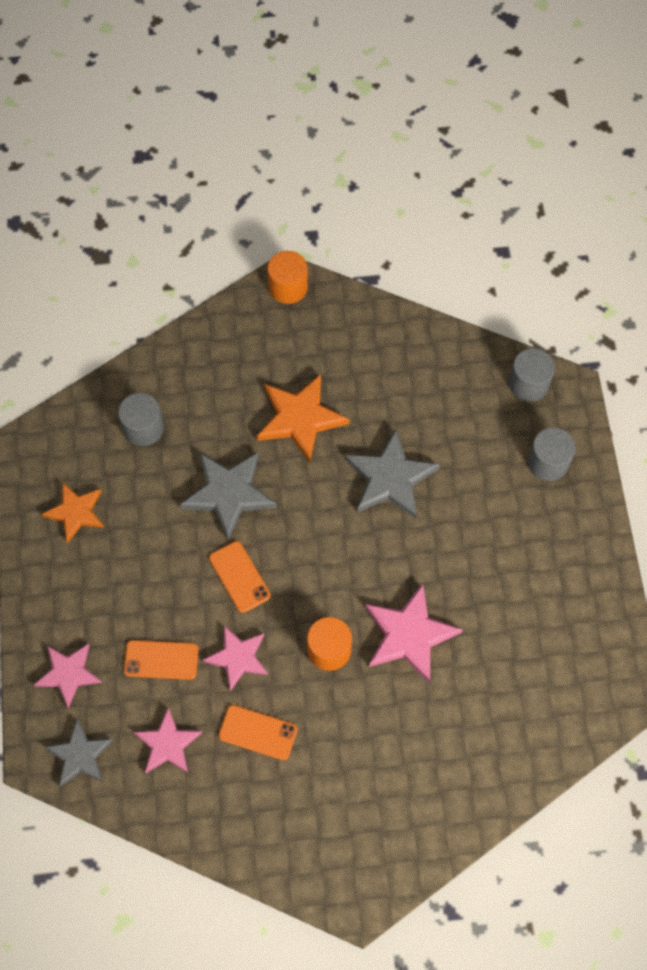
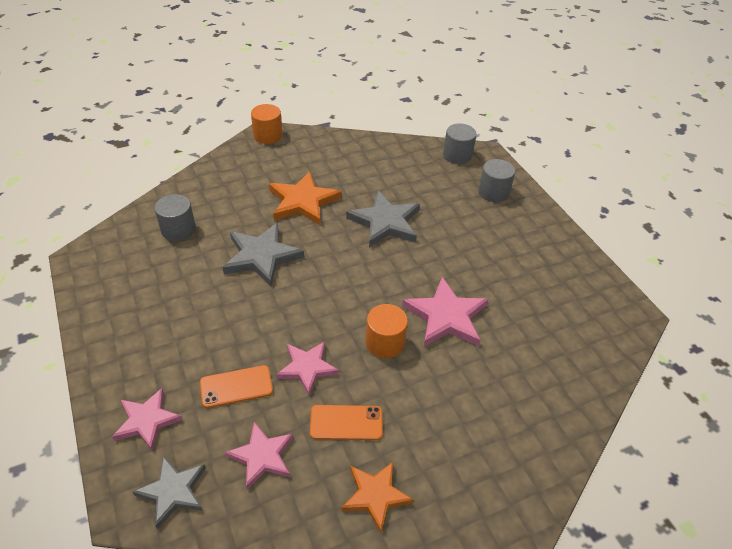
camera: 20 degrees left, 20 degrees down
(76, 512) = (130, 295): orange star -> orange star (375, 495)
(239, 577) = (288, 309): orange phone -> none

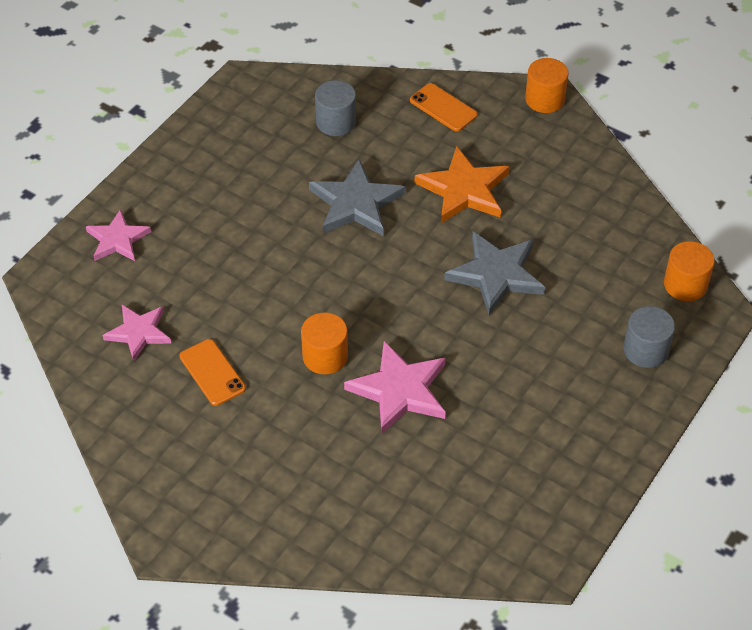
camera: 60 degrees right, 5 degrees up
(173, 491) = (70, 295): grey star -> none
(236, 386) = (192, 276): orange phone -> orange phone (443, 108)
(307, 368) = (249, 313): pink star -> none
(375, 495) = (156, 428): orange star -> none
(457, 155) = (685, 284): grey cylinder -> orange cylinder

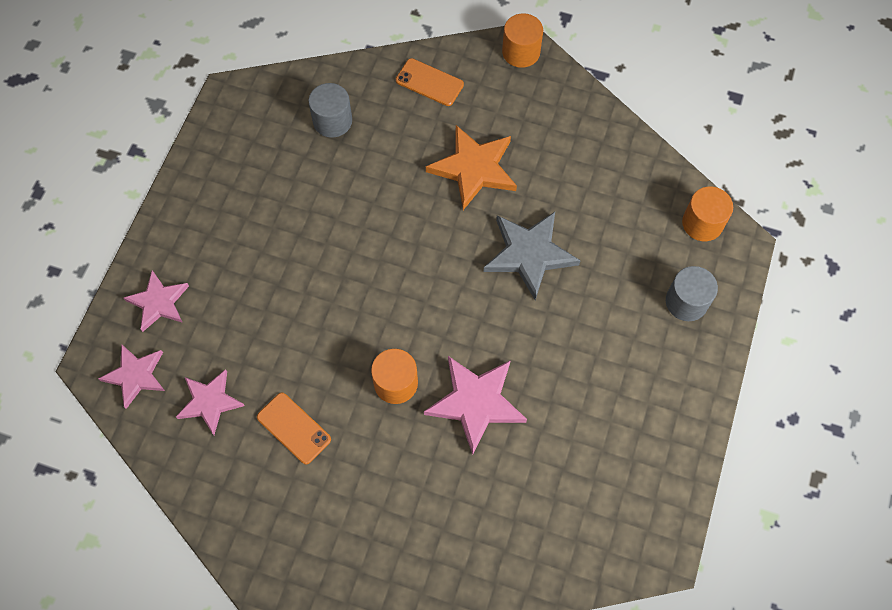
camera: 15 degrees left, 15 degrees up
(76, 295) = (135, 375): none -> pink star
(356, 203) = (377, 207): grey star -> none

